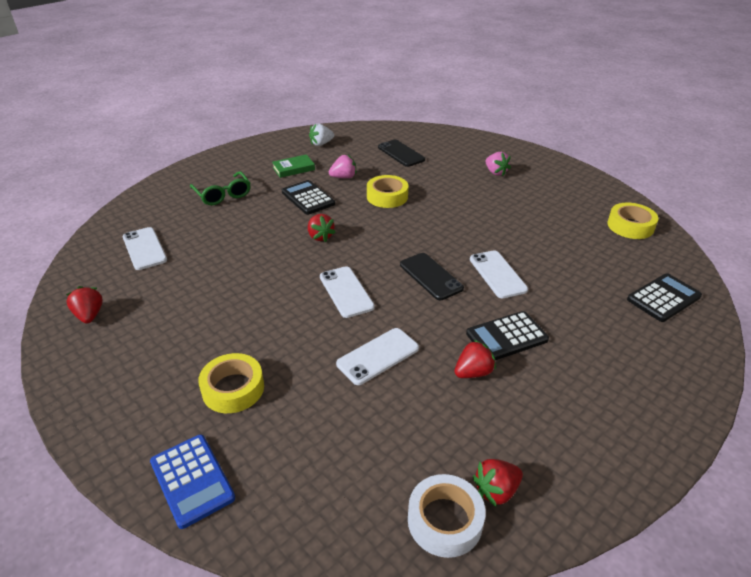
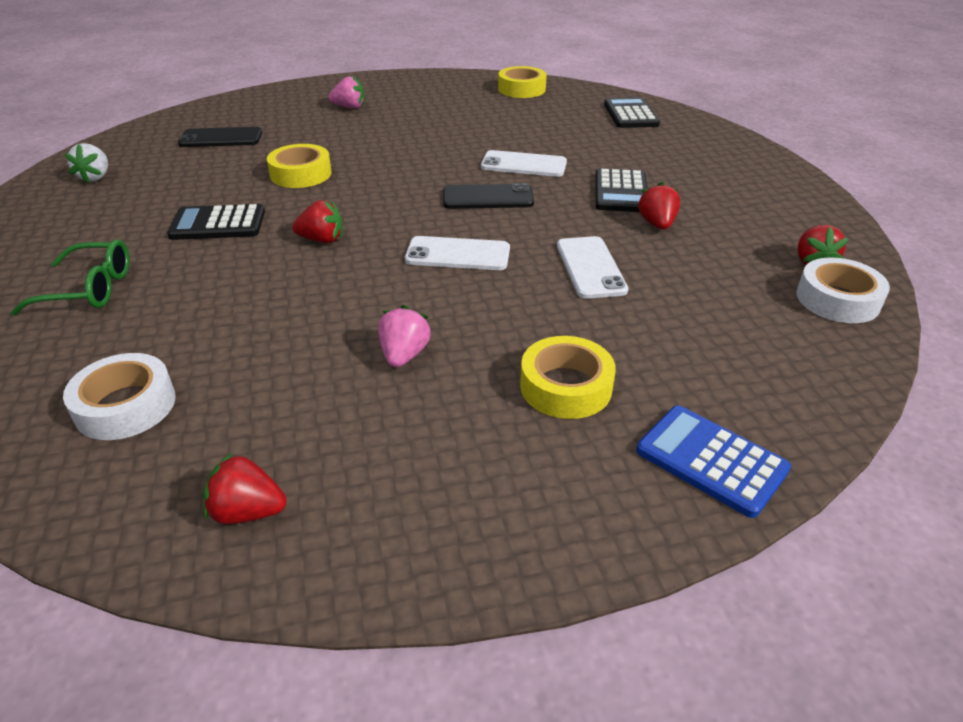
camera: 60 degrees left, 0 degrees up
(144, 248) = (125, 406): white phone -> white tape
(192, 480) = (711, 460): blue calculator -> blue calculator turned 135 degrees counterclockwise
(293, 168) = (123, 214): green book -> none
(343, 177) = (210, 187): pink strawberry -> pink strawberry (404, 355)

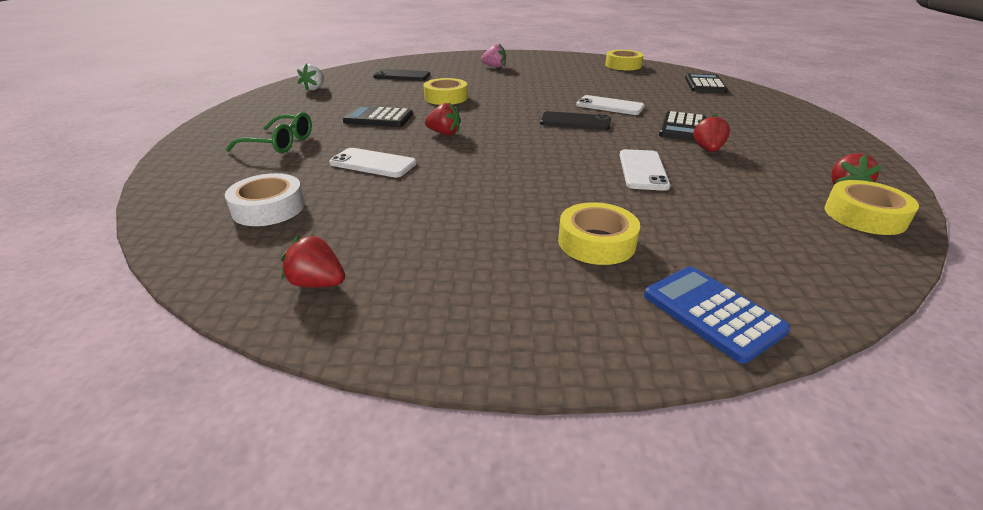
camera: 15 degrees right, 5 degrees down
(404, 355) = (475, 205): pink strawberry -> none
(458, 254) = (540, 151): white phone -> white phone (373, 163)
(837, 299) = (864, 216): white tape -> yellow tape

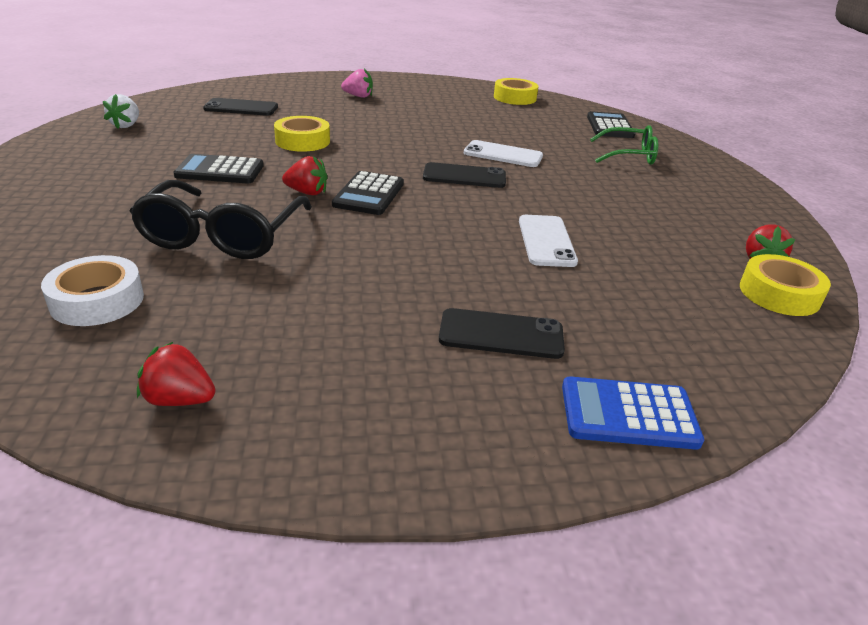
camera: 10 degrees left, 0 degrees up
(280, 143) = (94, 207): green glasses -> green glasses (629, 155)
(373, 163) = (222, 235): white phone -> black glasses
(596, 242) = (501, 334): yellow tape -> black phone
(682, 128) = (587, 185): black calculator -> black calculator (369, 194)
(707, 150) = (616, 214): red strawberry -> none
(712, 313) = (628, 414): blue calculator -> blue calculator turned 45 degrees counterclockwise

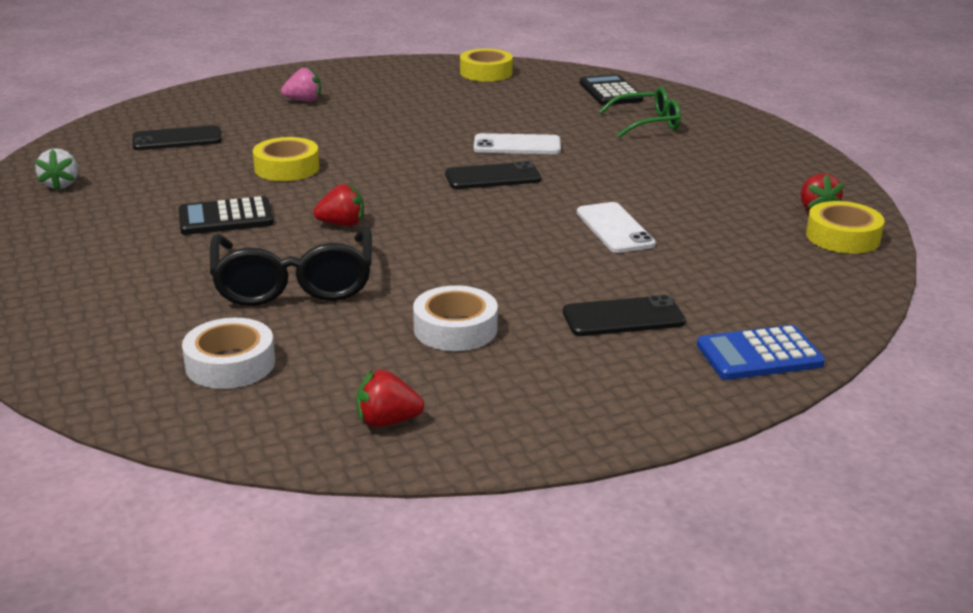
camera: 15 degrees left, 5 degrees down
(327, 310) = (455, 329): none -> white tape
(369, 194) = (408, 214): black calculator -> none

